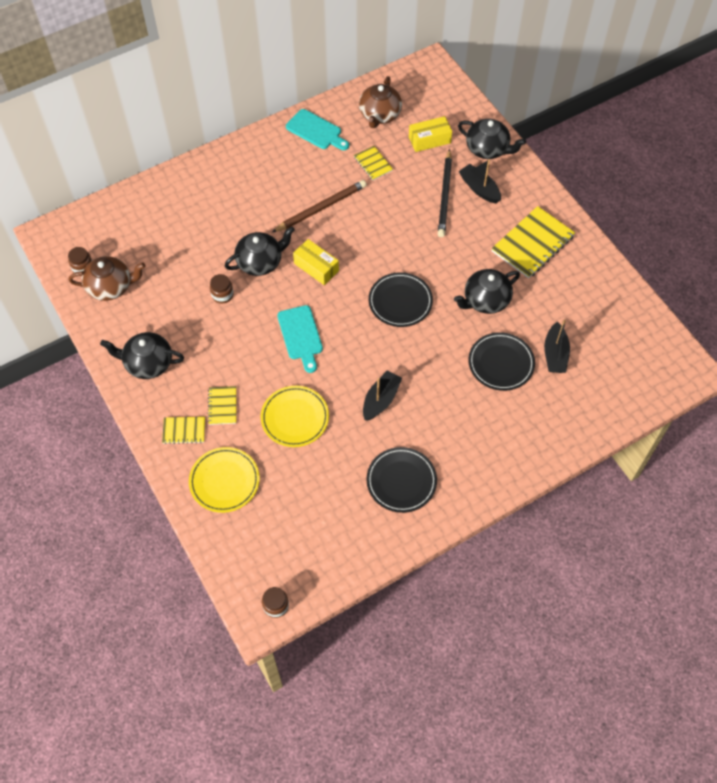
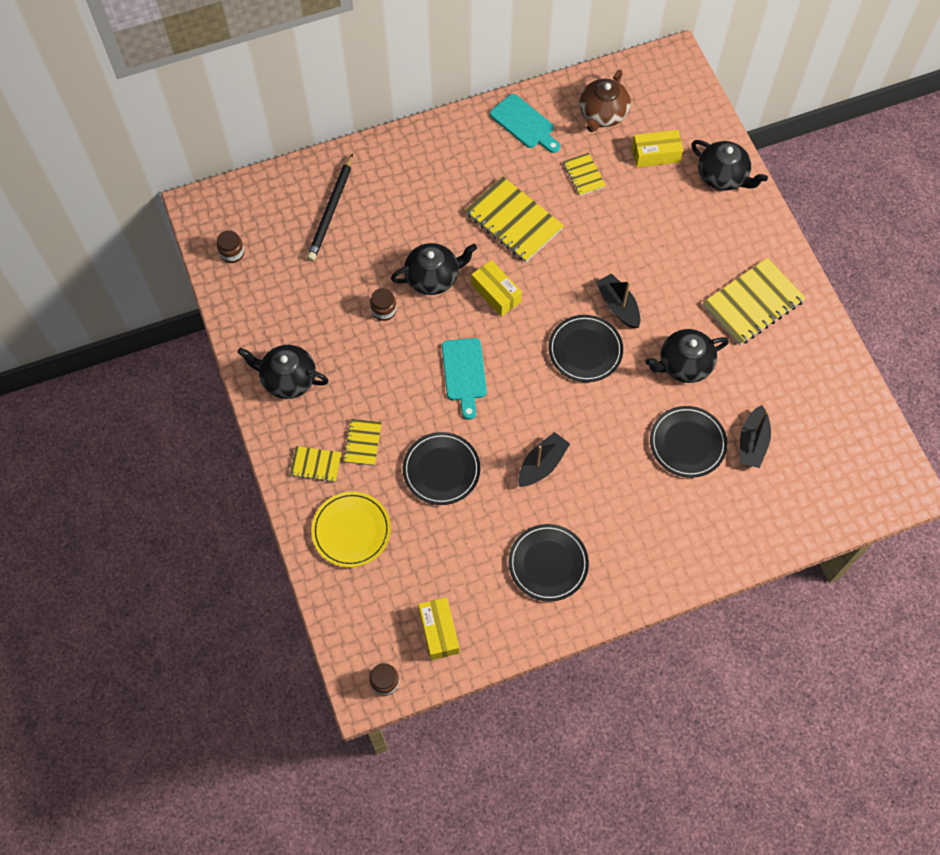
camera: 10 degrees right, 5 degrees up
(110, 287) = (260, 281): brown teapot -> none
(295, 418) = (441, 470): yellow plate -> black plate
(316, 554) = (439, 631): none -> yellow box
(321, 208) = (514, 221): brown pencil -> yellow notebook
(445, 195) = (661, 227): black pencil -> black pencil (331, 210)
(479, 188) = (703, 225): black boat -> black boat (618, 306)

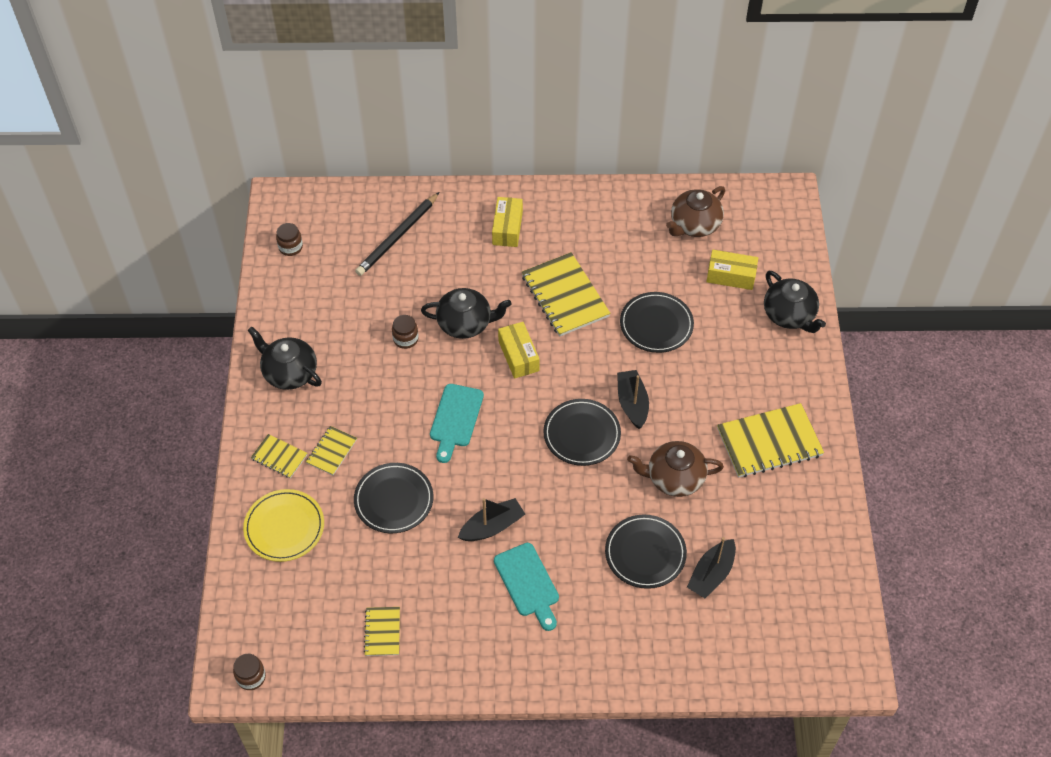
camera: 20 degrees right, 10 degrees down
(439, 631) = (323, 648): yellow box -> yellow box (507, 228)
(524, 124) = (614, 212): turquoise cutting board -> turquoise cutting board (528, 583)
(548, 564) = (457, 621): black plate -> black plate (656, 324)
(584, 175) = (651, 274): yellow notebook -> yellow notebook (382, 632)
(684, 364) = (674, 478): black teapot -> brown teapot

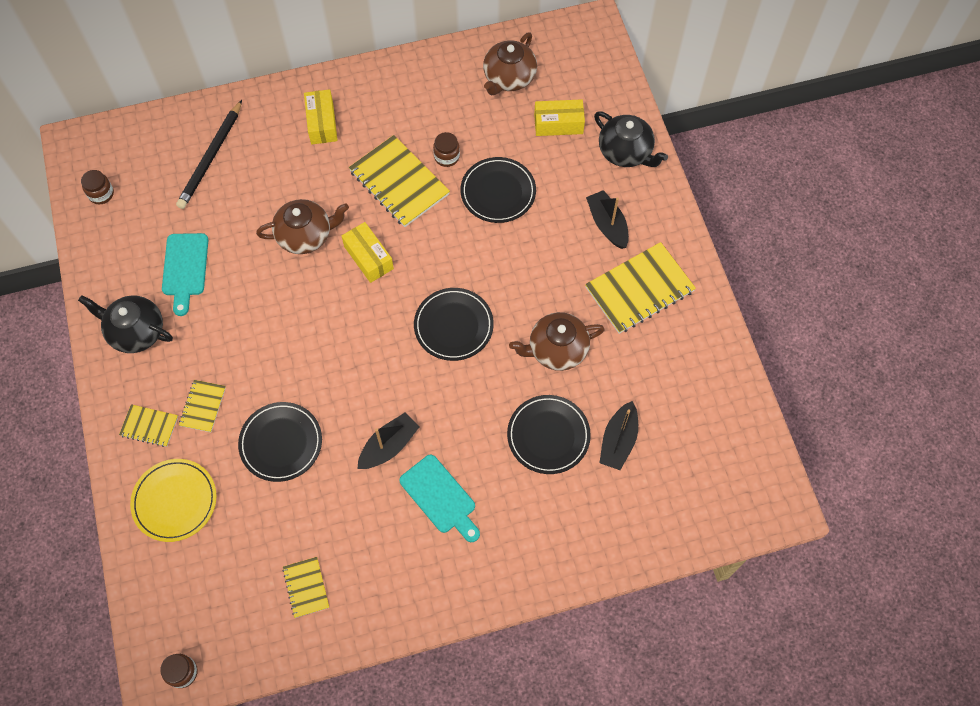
camera: 15 degrees left, 10 degrees up
(405, 339) = (248, 266): brown jar -> brown jar (447, 157)
(455, 419) = (322, 340): turquoise cutting board -> turquoise cutting board (185, 268)
(465, 323) = (305, 235): black teapot -> brown teapot
(632, 403) = (495, 281): black boat -> black boat (607, 224)

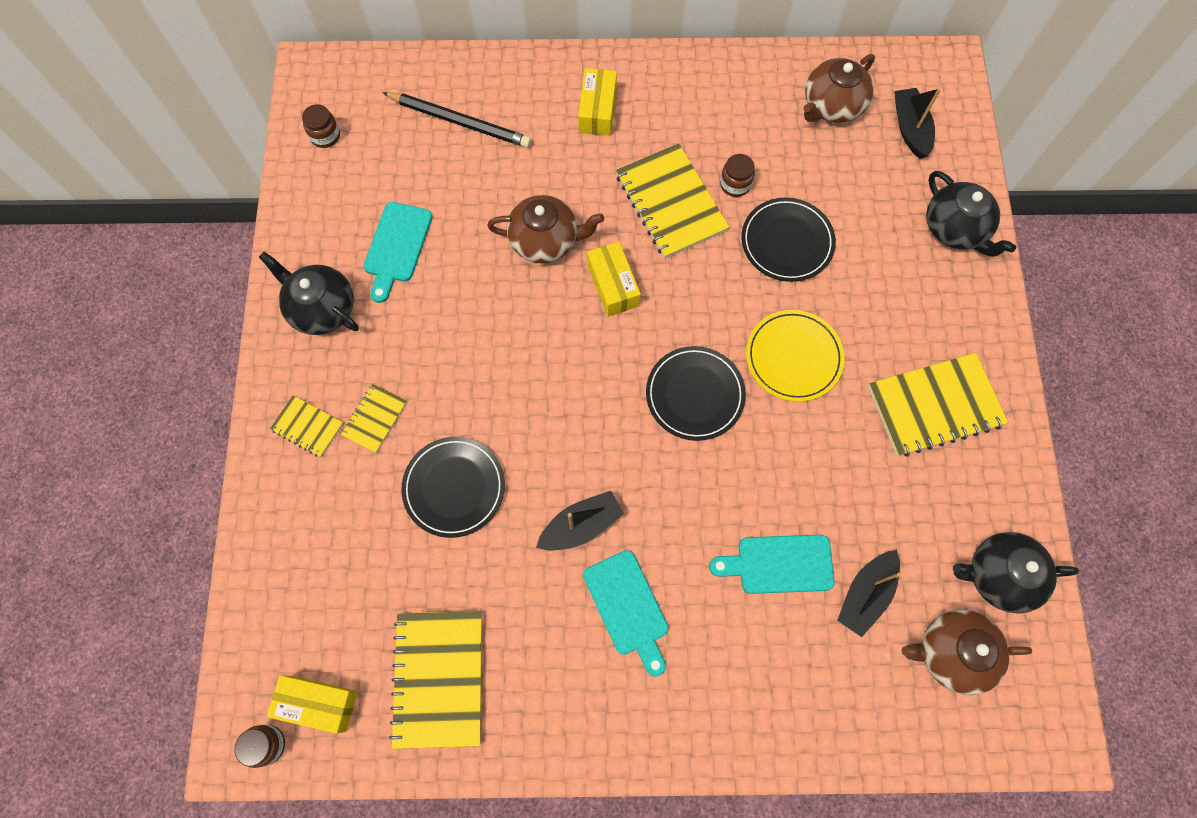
camera: 15 degrees right, 5 degrees up
(175, 501) = (313, 527): yellow plate -> yellow plate (793, 357)
(211, 157) = (460, 122): black pencil -> black pencil turned 105 degrees counterclockwise
(306, 587) = (439, 678): yellow notebook -> yellow notebook, size x1.93
(548, 435) = (779, 564): black plate -> turquoise cutting board
(557, 349) = (814, 456): brown teapot -> brown teapot (952, 653)
(558, 124) = (879, 175): yellow box -> yellow box (318, 703)
(607, 224) = (912, 314): black boat -> black boat (910, 129)
(714, 402) = (999, 575): none -> black teapot

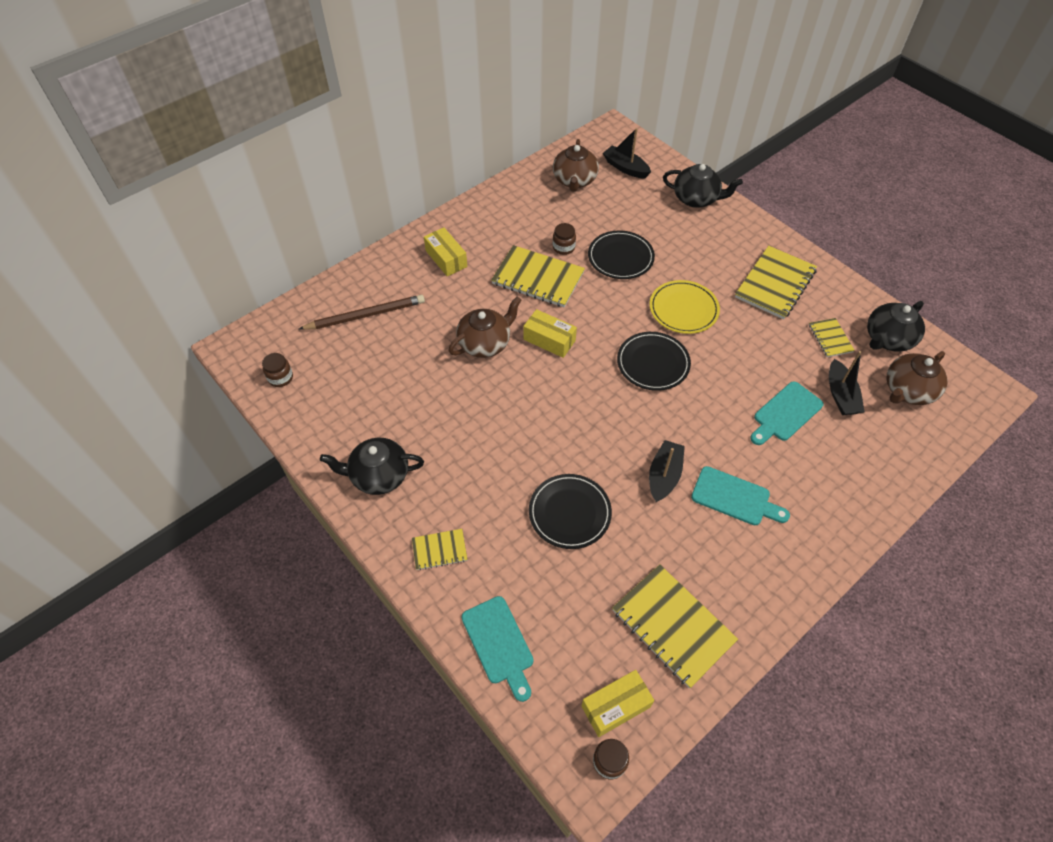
camera: 40 degrees left, 15 degrees down
(375, 419) = (479, 512): yellow notebook -> yellow notebook (830, 338)
(397, 247) = (394, 407): turquoise cutting board -> turquoise cutting board (499, 644)
(460, 122) = (365, 315): black pencil -> brown pencil

